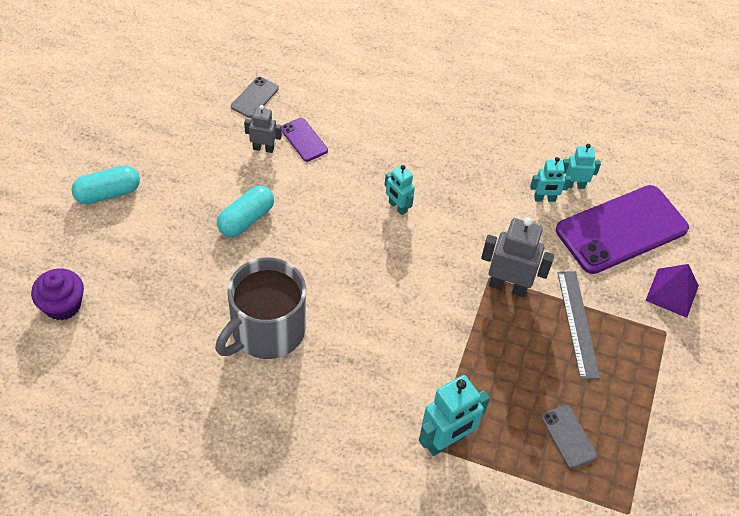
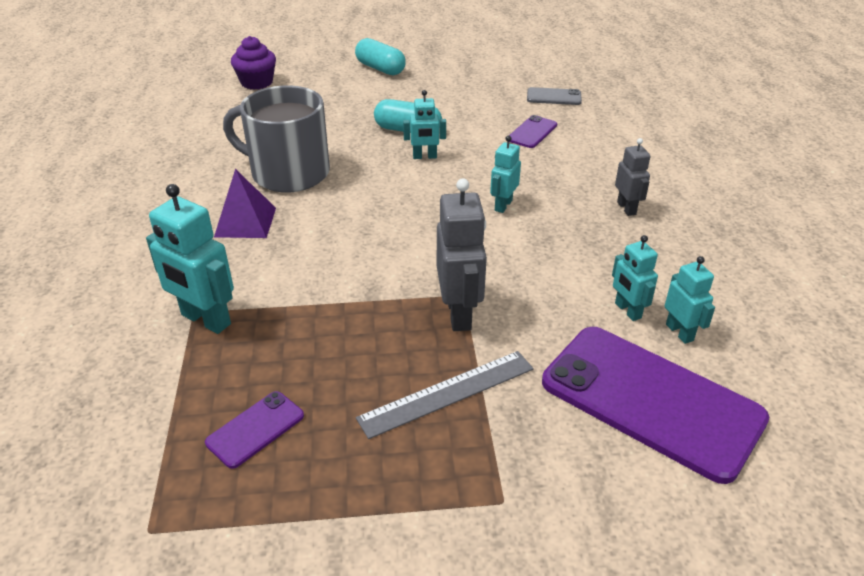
camera: 70 degrees right, 15 degrees down
(263, 148) = (499, 116): grey robot -> grey robot (626, 208)
(298, 225) = (424, 157): none -> turquoise robot
(568, 436) = (255, 429): grey phone -> purple phone
(672, 292) = (584, 492): purple pyramid -> purple pyramid (245, 222)

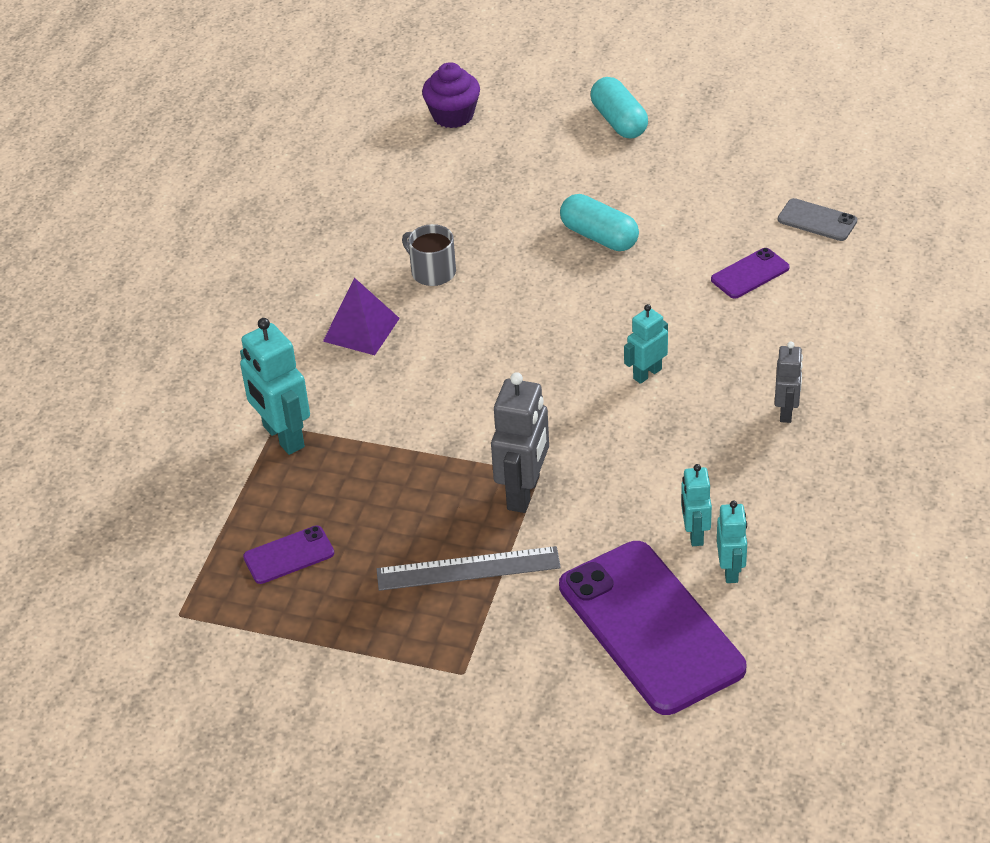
camera: 25 degrees right, 5 degrees up
(288, 173) = (432, 272): grey mug -> grey mug, size x0.49
(424, 157) = (597, 283): turquoise robot -> none

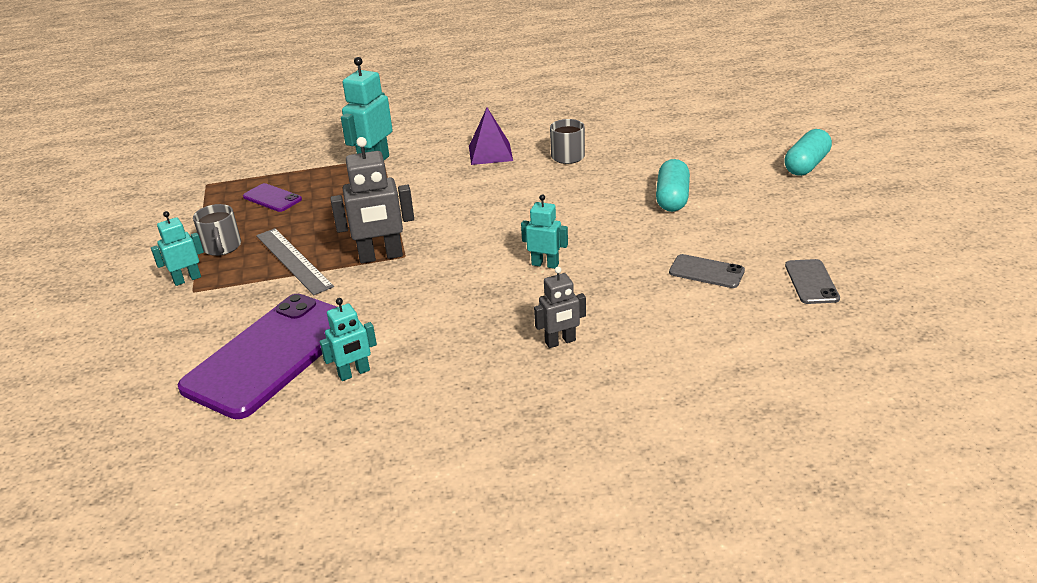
camera: 60 degrees right, 10 degrees down
(377, 628) = (222, 247): none -> grey mug
(453, 115) = (727, 113): purple cupcake -> none
(694, 534) = (385, 342): turquoise robot -> turquoise robot (187, 279)
(750, 274) = (706, 272): purple phone -> grey phone

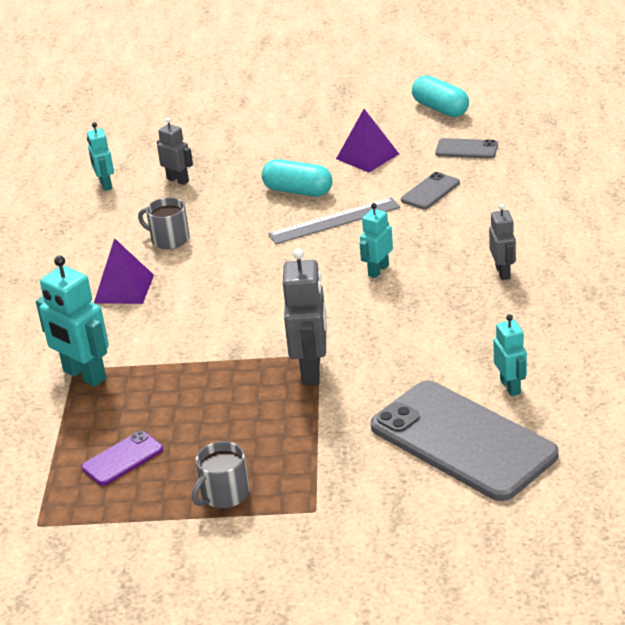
camera: 75 degrees left, 0 degrees up
(187, 279) = (286, 517): turquoise robot -> turquoise robot (105, 185)
(222, 247) = (224, 494): grey mug -> grey mug turned 135 degrees clockwise
(271, 354) = (462, 441): purple phone -> grey phone
(293, 260) = (286, 434): grey ruler -> grey ruler (334, 221)
(664, 140) = (178, 180): none -> grey robot
(759, 223) = (367, 156): none -> purple pyramid
(806, 165) = (281, 118): turquoise capsule -> turquoise capsule (440, 109)

